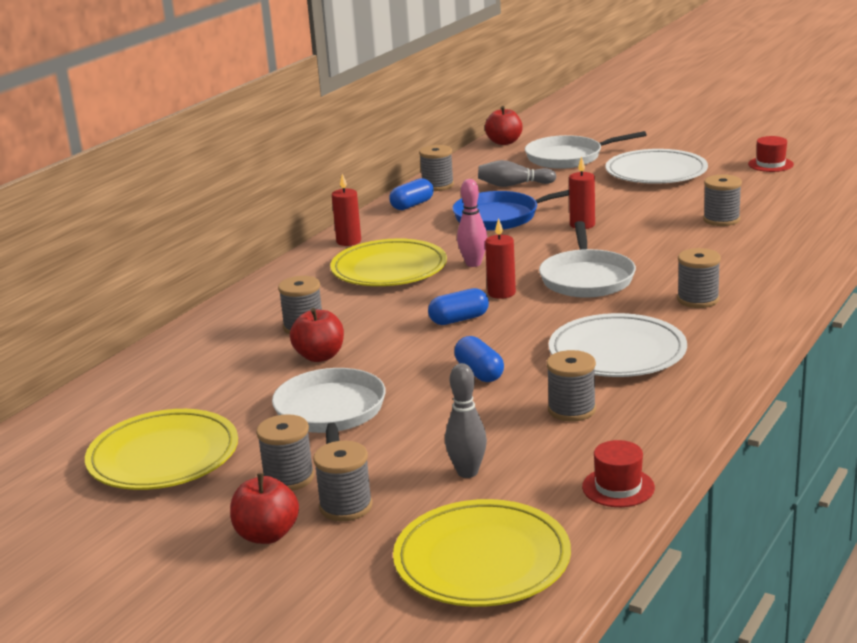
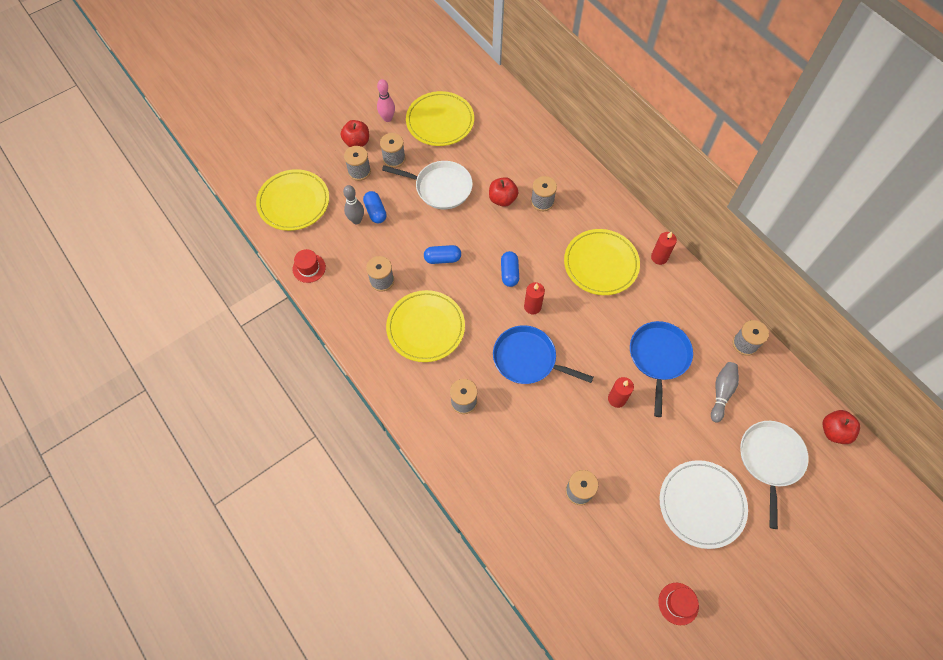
camera: 110 degrees right, 40 degrees up
(412, 205) = (710, 314): blue capsule -> blue capsule (375, 212)
(473, 264) = (584, 310): pink bowling pin -> pink bowling pin (387, 118)
(586, 278) = (527, 359): white pan -> blue pan
(617, 352) = (425, 328): white plate -> yellow plate

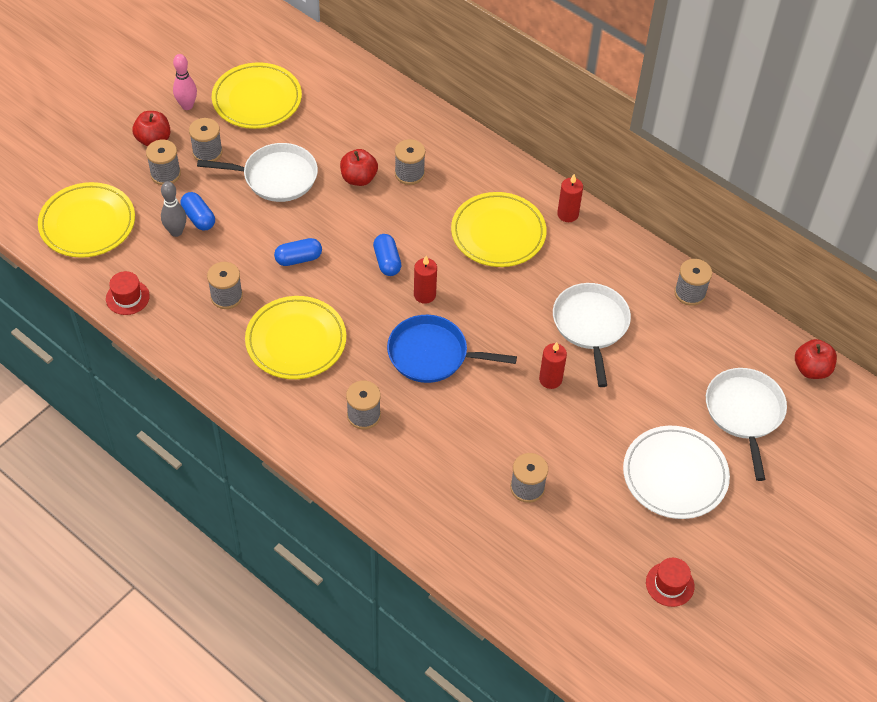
camera: 15 degrees left, 10 degrees down
(658, 357) = (591, 325): blue pan -> white pan
(721, 393) = (673, 351): grey bowling pin -> none

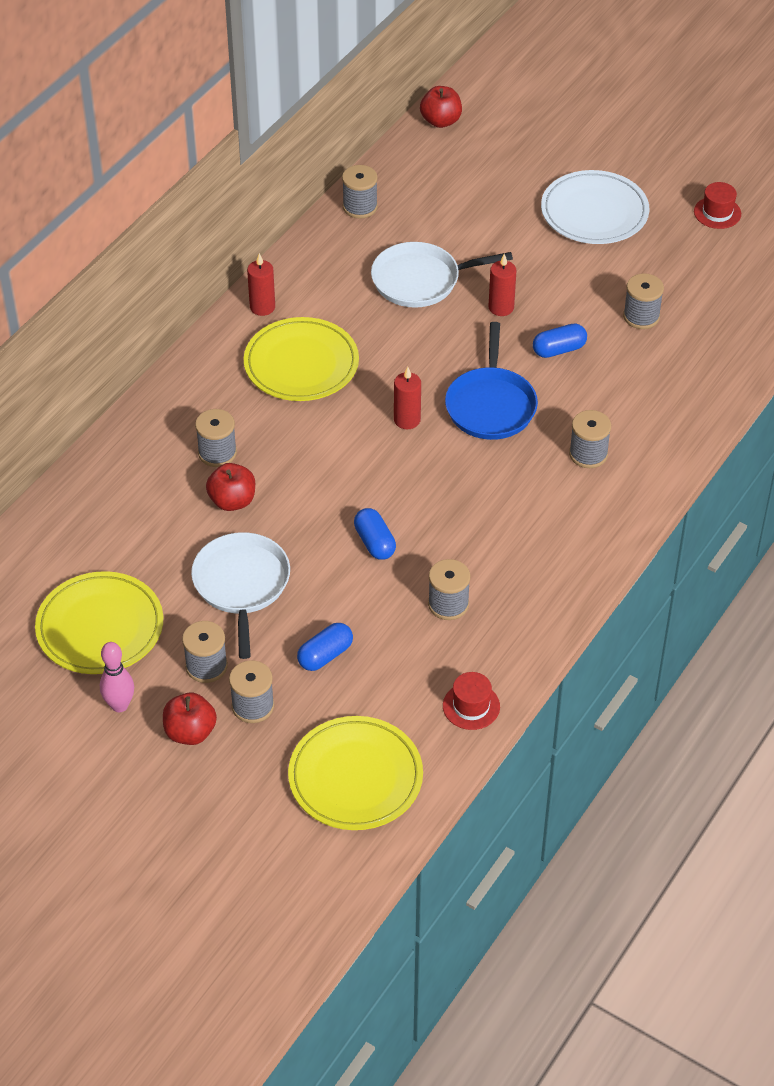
camera: 95 degrees left, 5 degrees down
(176, 232) = (353, 675): grey bowling pin -> none
(296, 341) = (500, 527): yellow plate -> none
(387, 261) = (363, 459): blue capsule -> blue capsule (559, 349)
(744, 412) = (506, 166): white pan -> none

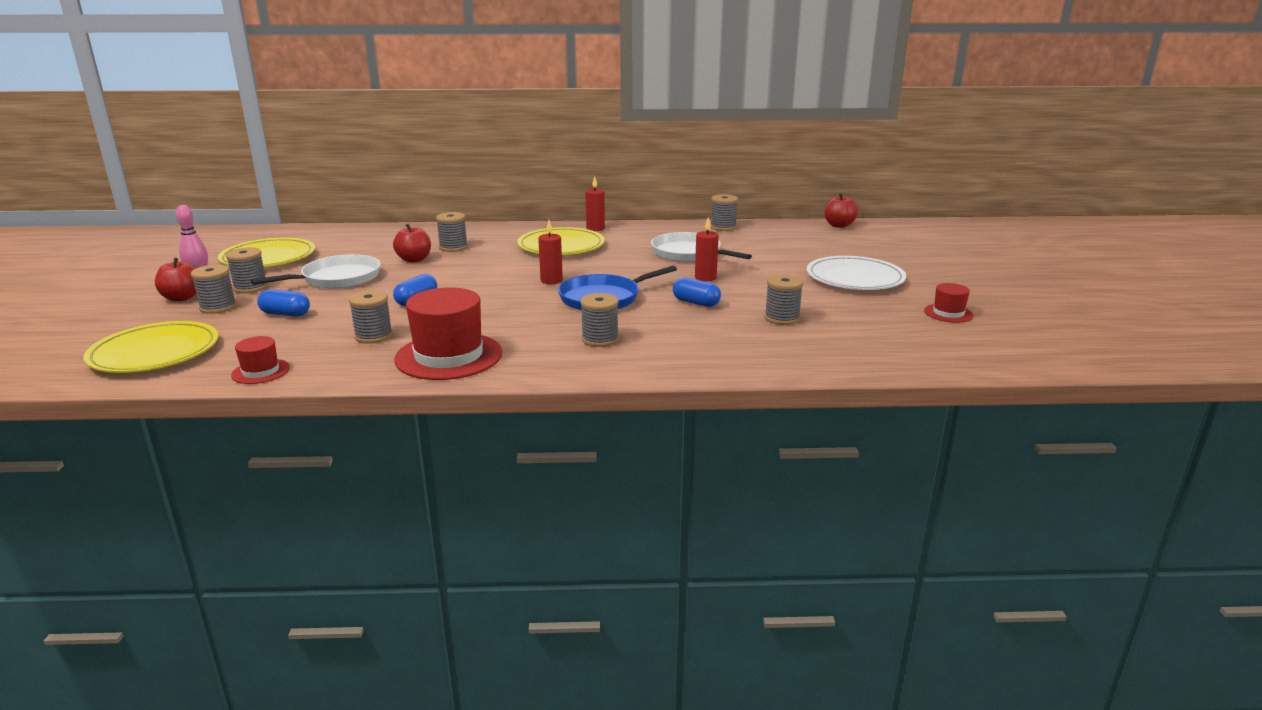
camera: 55 degrees right, 25 degrees down
(542, 567) = (449, 356): none -> red hat

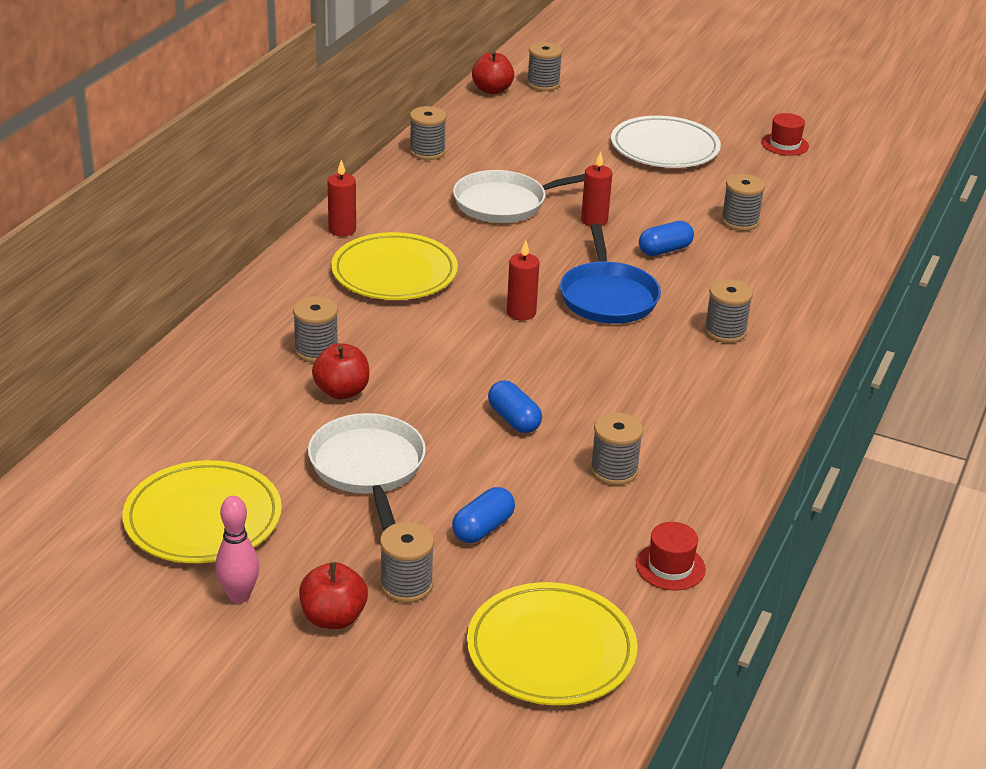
camera: 65 degrees left, 10 degrees up
(250, 288) = (341, 548): grey spool -> grey spool (543, 84)
(449, 356) = (709, 431): red hat -> none

